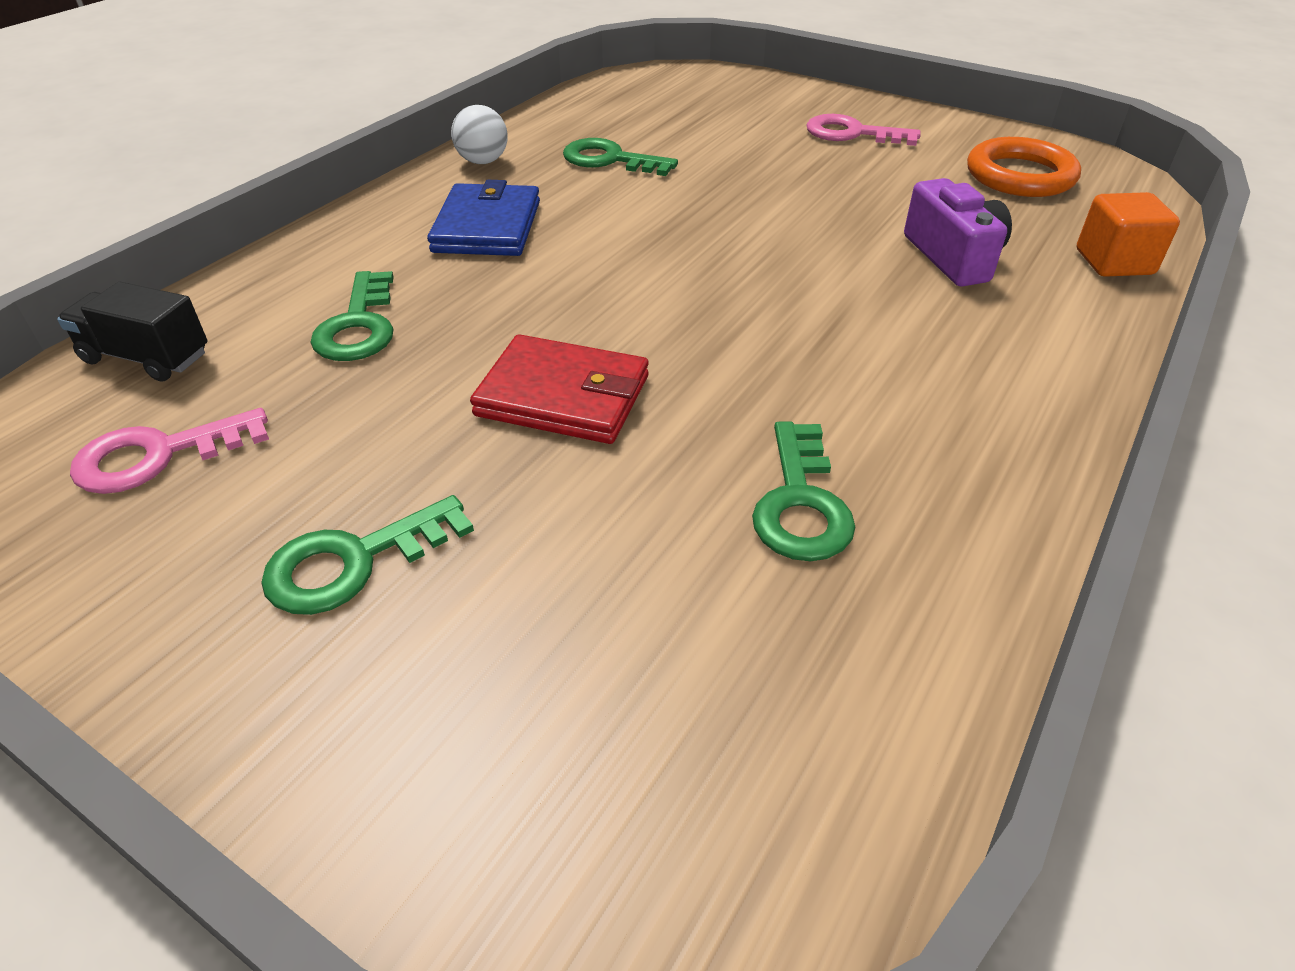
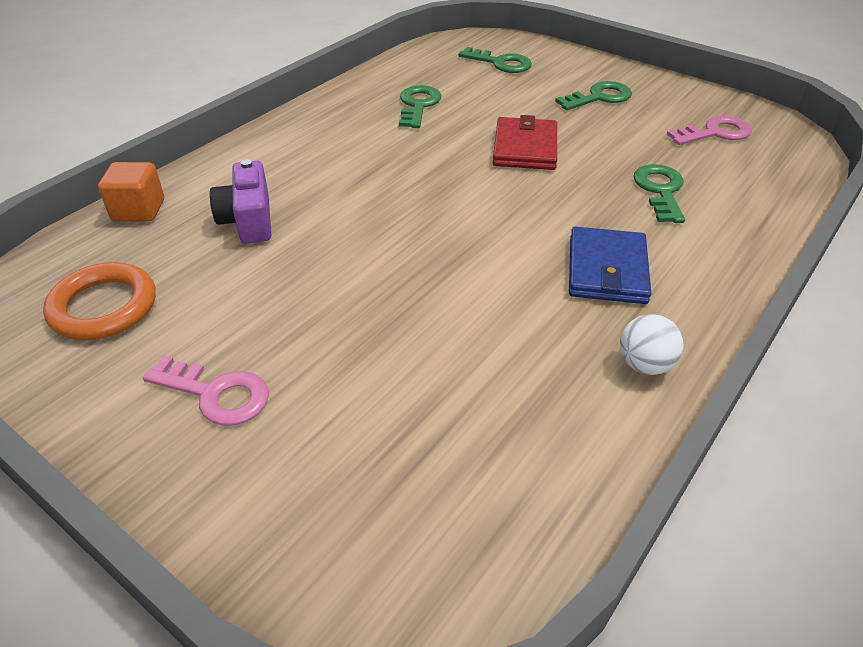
camera: 175 degrees left, 0 degrees up
(146, 358) = (774, 178): black truck -> none
(563, 396) = (525, 148): red wallet -> red wallet turned 75 degrees clockwise
(610, 160) = (505, 359): green key -> green key (500, 63)

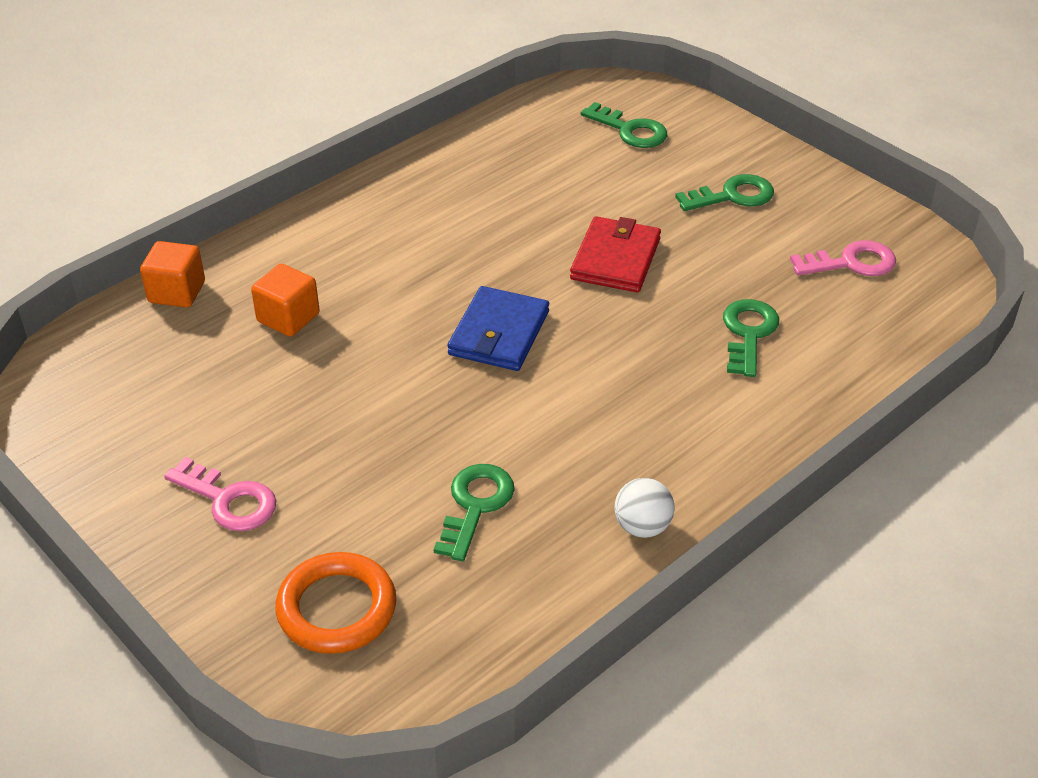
camera: 10 degrees right, 0 degrees up
(103, 307) = (134, 399): orange ring -> orange ring (337, 608)
(248, 220) = (288, 318): purple camera -> orange cube
(418, 105) = (510, 185): green key -> green key (475, 506)
(607, 270) = (647, 422): blue wallet -> blue wallet (499, 333)

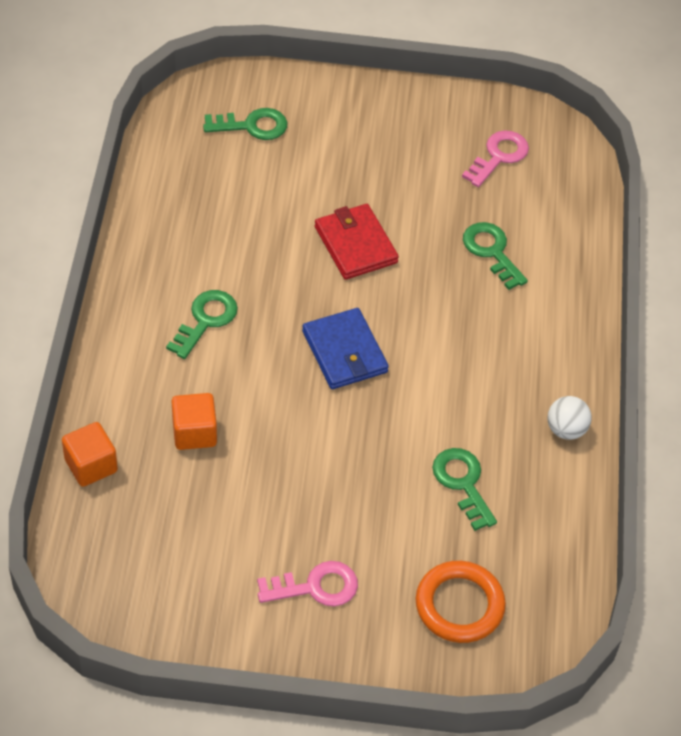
camera: 45 degrees left, 10 degrees up
(732, 196) = (376, 144): green key -> green key (206, 320)

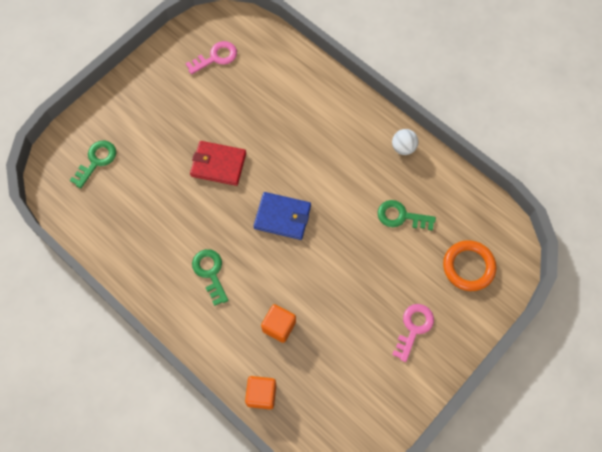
camera: 50 degrees left, 15 degrees up
(491, 251) = (273, 104): green key -> none
(499, 156) = (216, 57): pink key -> pink key turned 75 degrees clockwise

